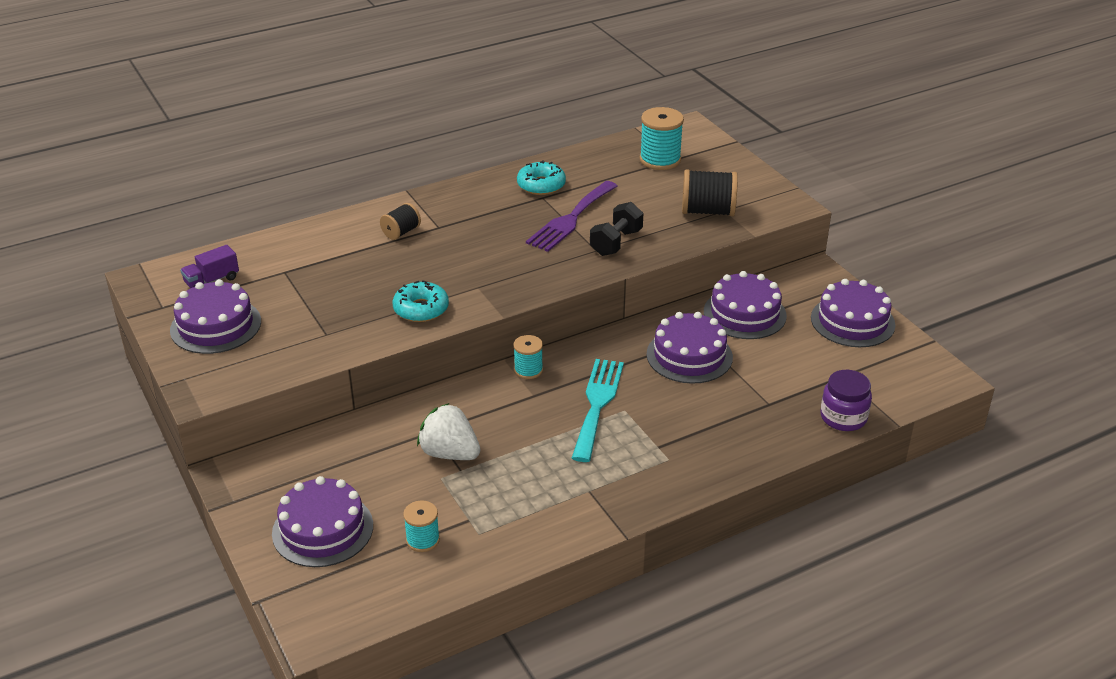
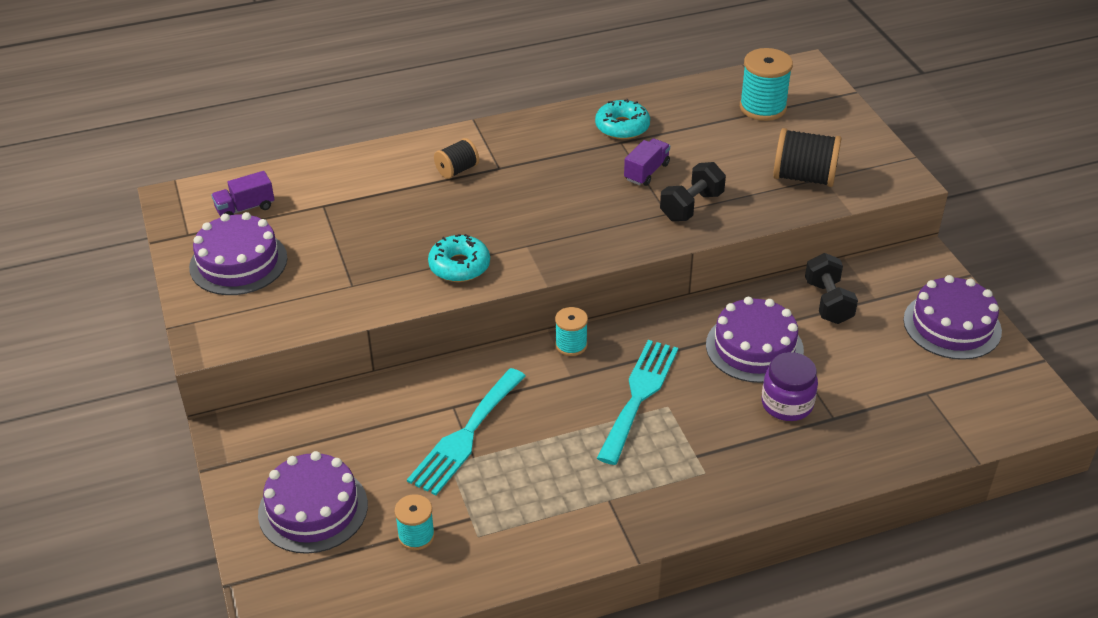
camera: 10 degrees right, 5 degrees up
(449, 453) = (465, 435): white strawberry -> turquoise fork
(570, 219) = (646, 172): purple fork -> purple truck
(744, 313) = (828, 302): purple cake -> black dumbbell
(843, 417) = (916, 445): purple jar -> purple jar (787, 404)

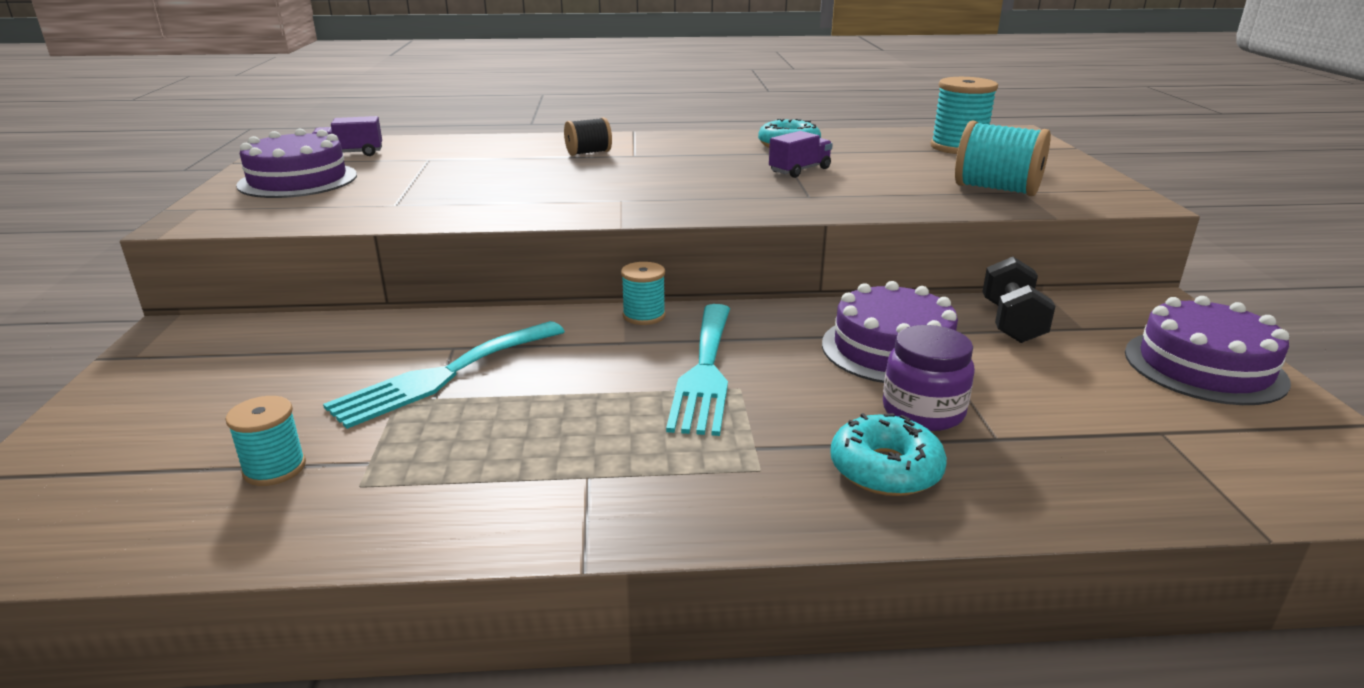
camera: 15 degrees right, 15 degrees down
(313, 509) = (176, 415): purple cake -> none
(459, 266) = (529, 204): turquoise donut -> turquoise donut (885, 469)
(639, 395) = (705, 372): turquoise fork -> turquoise fork turned 150 degrees clockwise
(691, 206) = (841, 194): black dumbbell -> none
(804, 177) = (996, 189): black spool -> turquoise spool

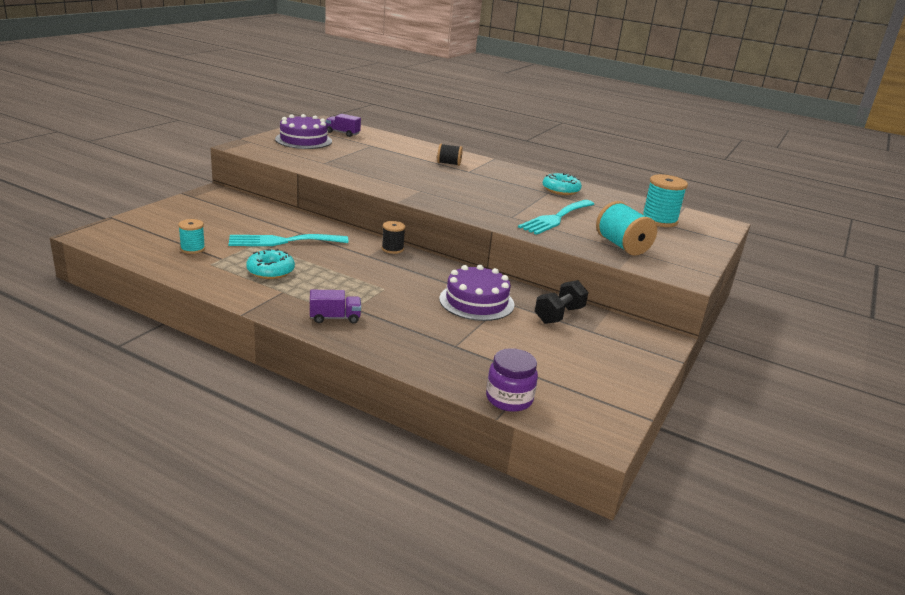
camera: 30 degrees right, 0 degrees up
(644, 316) = (392, 249): turquoise spool -> black spool
(705, 372) = (380, 278): turquoise fork -> turquoise fork (555, 218)
(799, 170) = (536, 204): purple truck -> purple truck (335, 318)
(885, 469) = (390, 334): turquoise donut -> turquoise donut (270, 271)
(923, 411) = (443, 326): purple jar -> purple jar (509, 399)
(1204, 366) = (618, 368): purple cake -> none

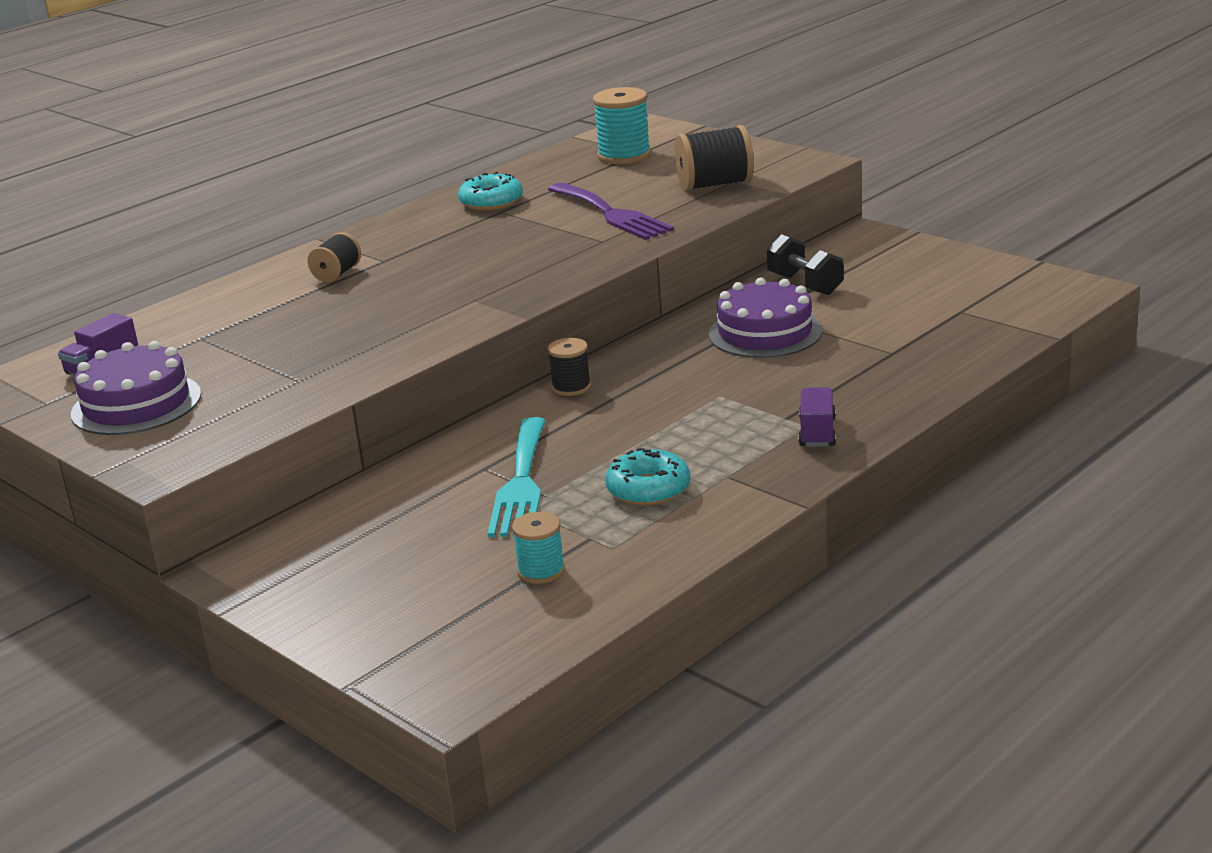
camera: 70 degrees left, 0 degrees up
(509, 399) = (1016, 328): purple jar -> none
(555, 218) = (611, 214): turquoise fork -> purple fork
(622, 246) = (715, 185): turquoise spool -> black spool

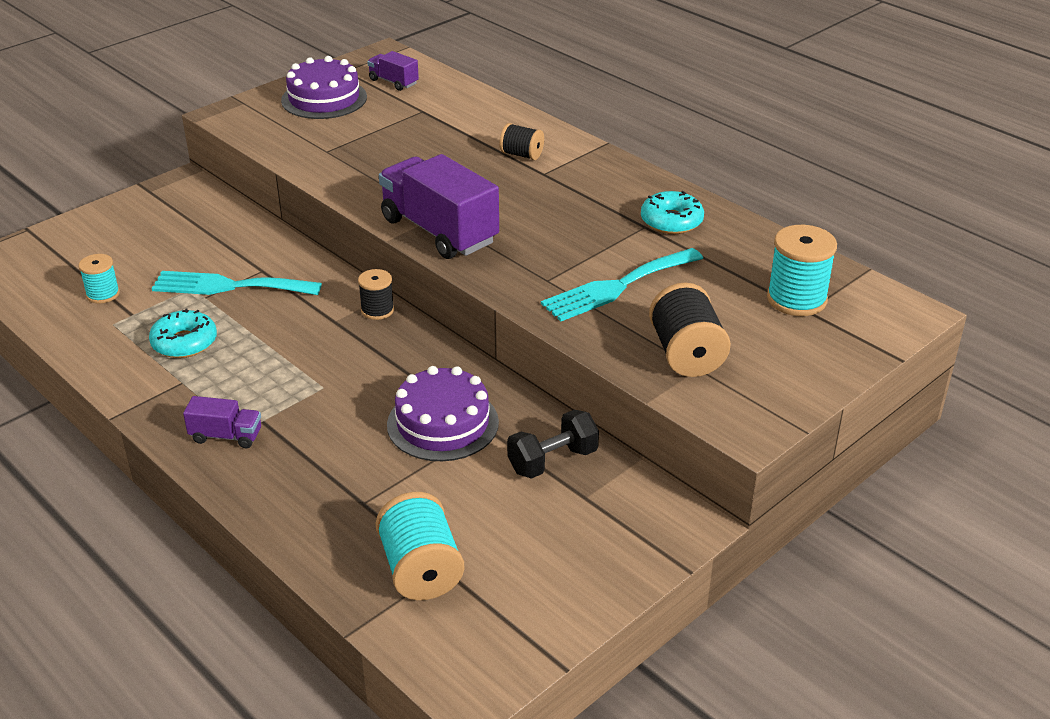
camera: 90 degrees right, 10 degrees up
(507, 295) = (439, 231): none -> purple truck
(611, 214) = (617, 286): purple fork -> turquoise fork
(966, 319) = (421, 570): none -> turquoise spool

